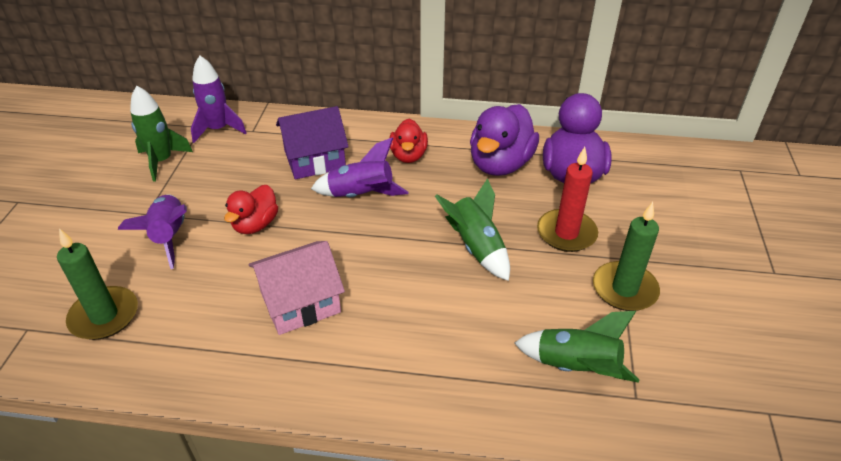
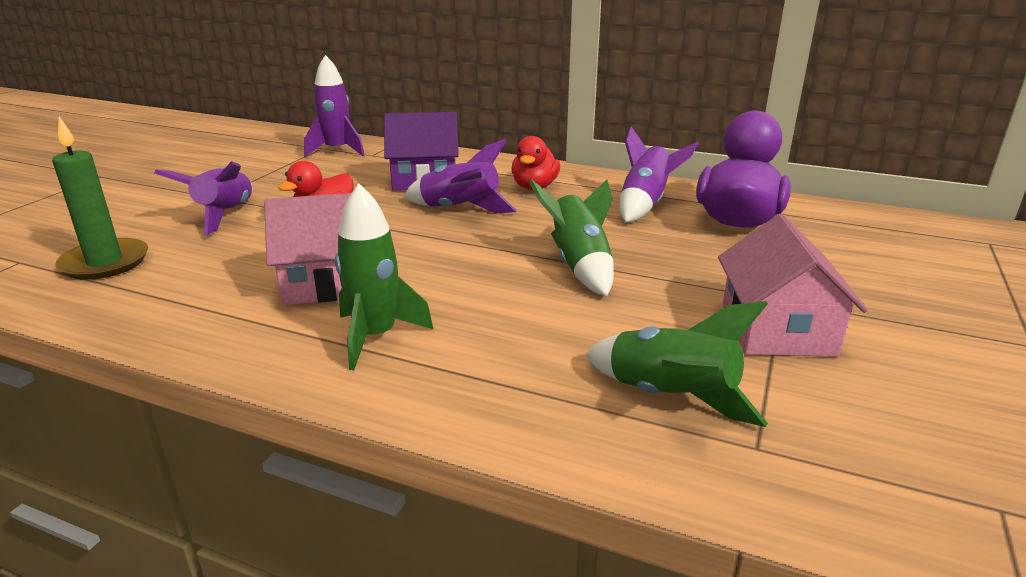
camera: 15 degrees right, 15 degrees down
(162, 161) = (263, 165): green rocket -> green rocket (375, 337)
(500, 164) = (645, 204): purple duck -> purple rocket
(566, 233) = (709, 268): red candle -> none
(624, 289) = (777, 329): green candle -> pink house

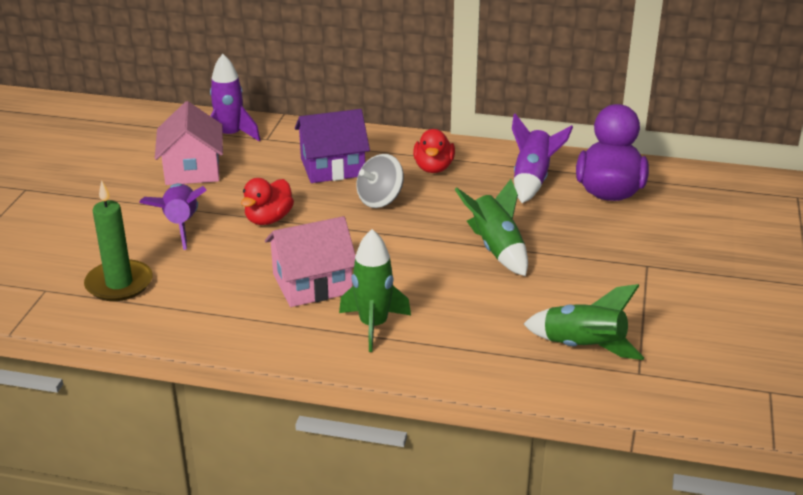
camera: 10 degrees left, 5 degrees up
(460, 209) = (380, 200): purple rocket -> grey spinning top
(777, 329) = (645, 290): pink house -> pink house (192, 169)

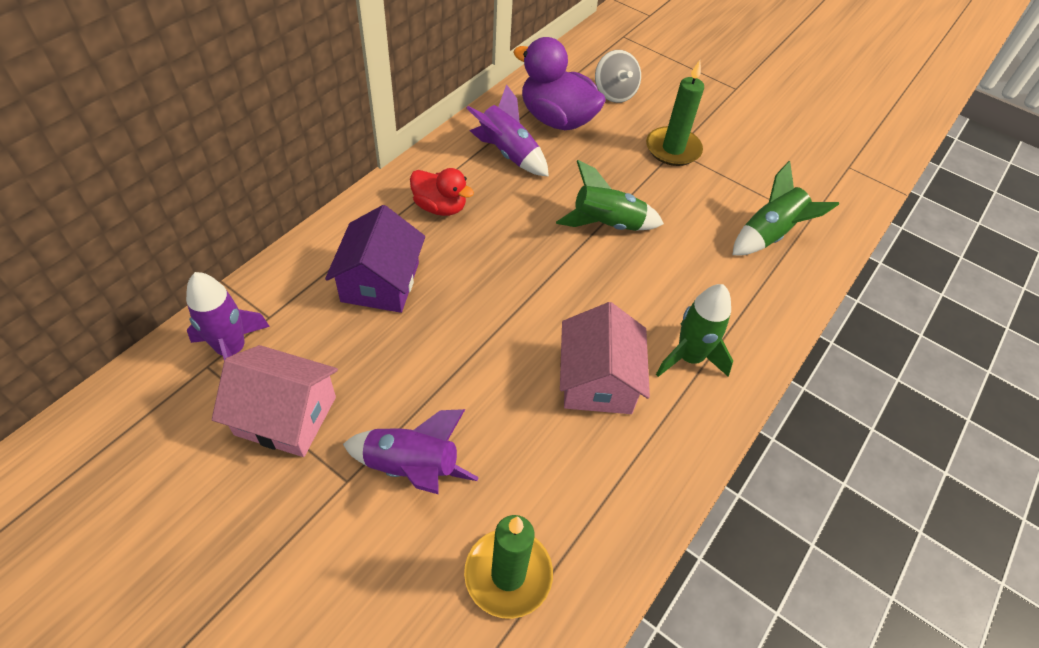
camera: 70 degrees left, 20 degrees up
(268, 219) = (453, 376): red duck -> none
(380, 200) = (473, 269): grey spinning top -> grey spinning top (614, 93)
(647, 263) = (673, 149): none -> green candle

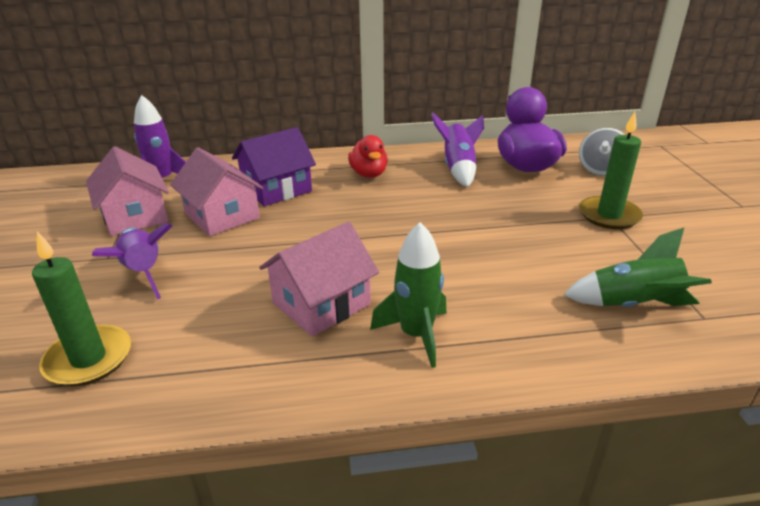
camera: 50 degrees right, 20 degrees down
(379, 351) = (222, 216): none -> pink house
(606, 224) = (475, 230): green rocket -> none

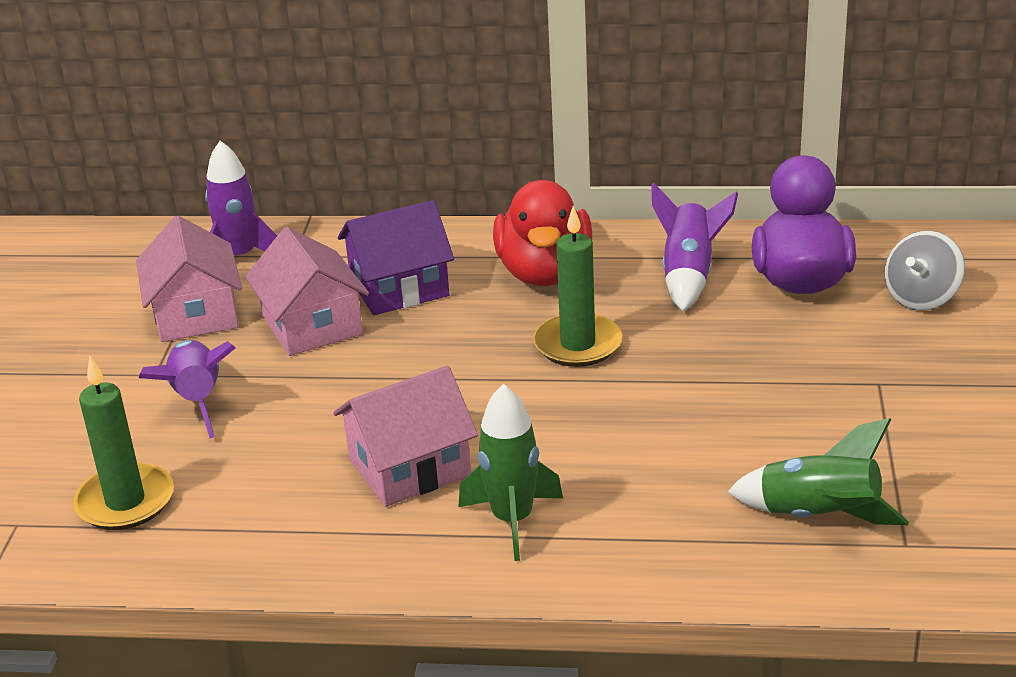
camera: 15 degrees right, 0 degrees up
(369, 174) = (544, 273): red duck -> red duck, size x1.65
(609, 215) = (878, 381): green candle -> green candle (578, 344)

